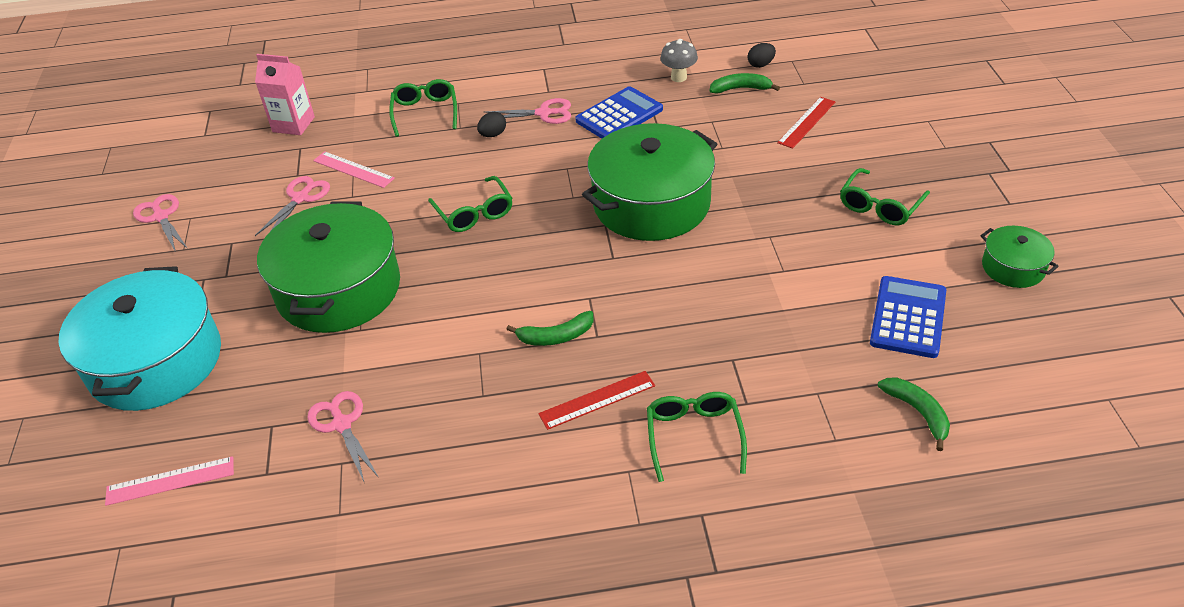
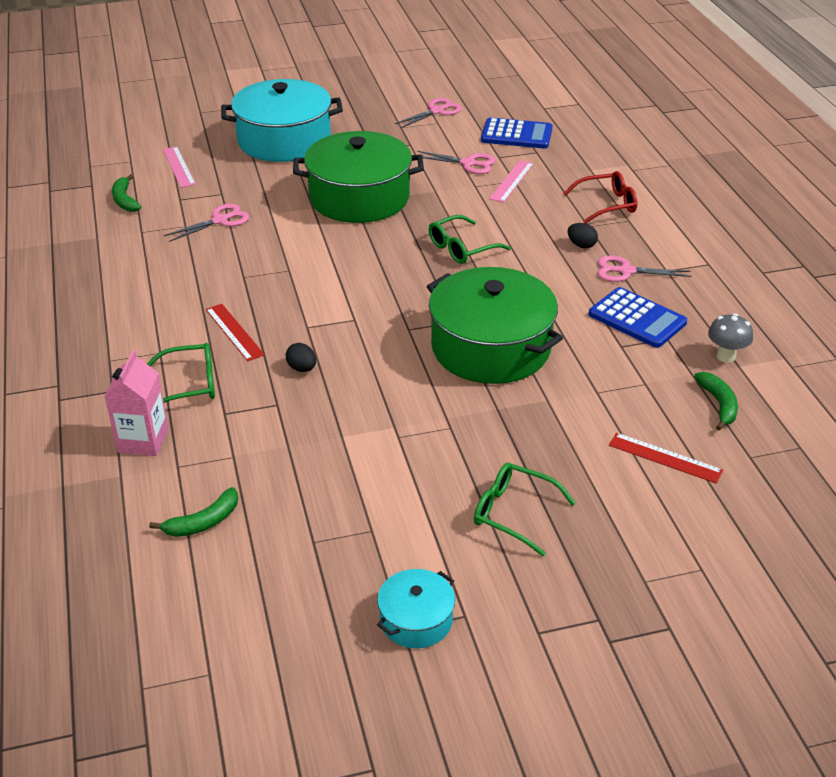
camera: 80 degrees right, 5 degrees down
(293, 124) = (569, 143): pink carton -> pink carton (143, 441)
(425, 112) = (607, 204): green glasses -> red glasses
(544, 113) = (626, 271): pink scissors -> pink scissors turned 105 degrees clockwise
(556, 336) = (306, 305): green banana -> green banana (125, 200)
(760, 64) = (779, 420): black egg -> black egg (302, 368)
(908, 317) = (332, 524): blue calculator -> blue calculator (516, 135)
(1013, 267) = (416, 620): green pot -> turquoise pot

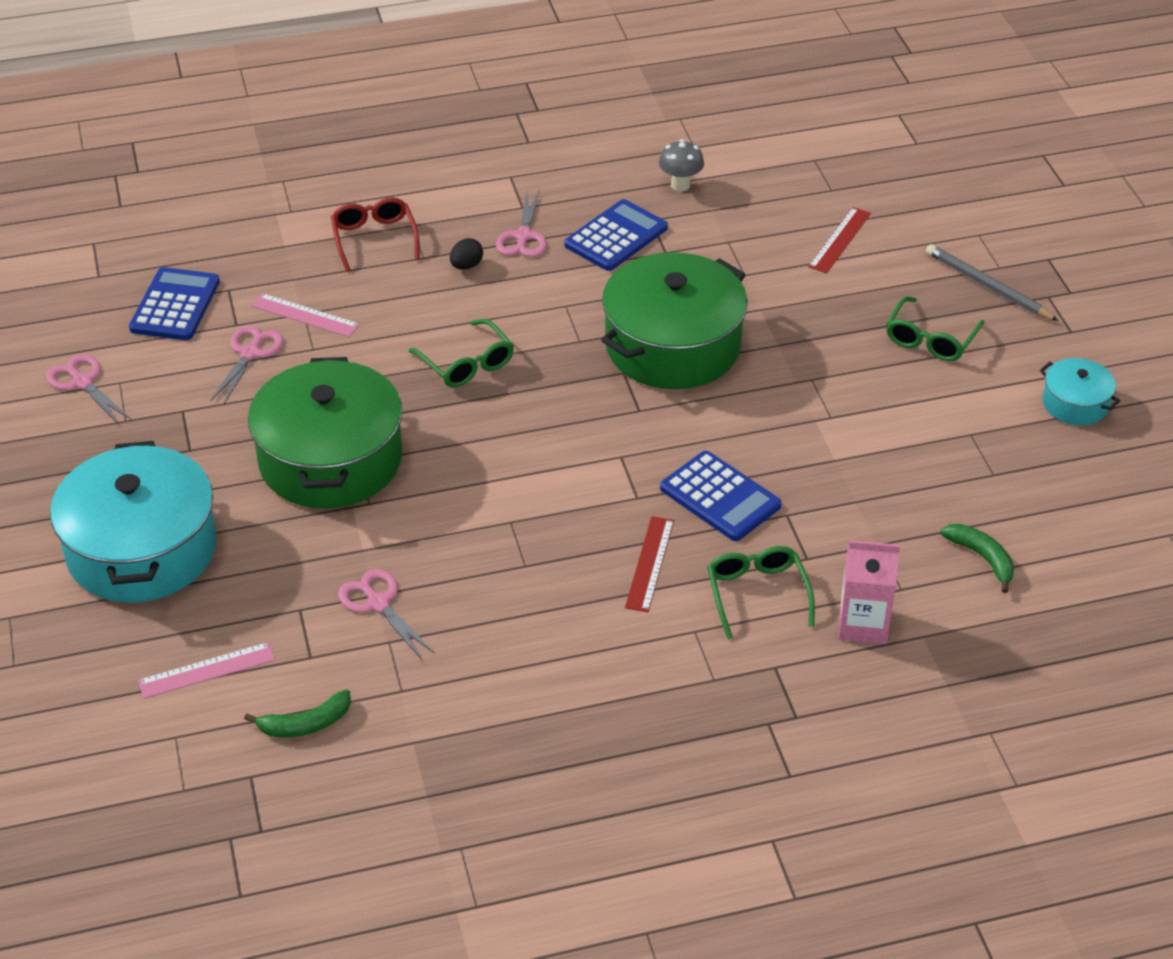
camera: 90 degrees left, 5 degrees up
(234, 332) = (650, 563): red ruler -> red ruler turned 45 degrees counterclockwise
(302, 368) = (720, 497): black egg -> blue calculator
(608, 567) = (987, 286): none -> grey pencil
(718, 404) = (757, 199): green banana -> none

